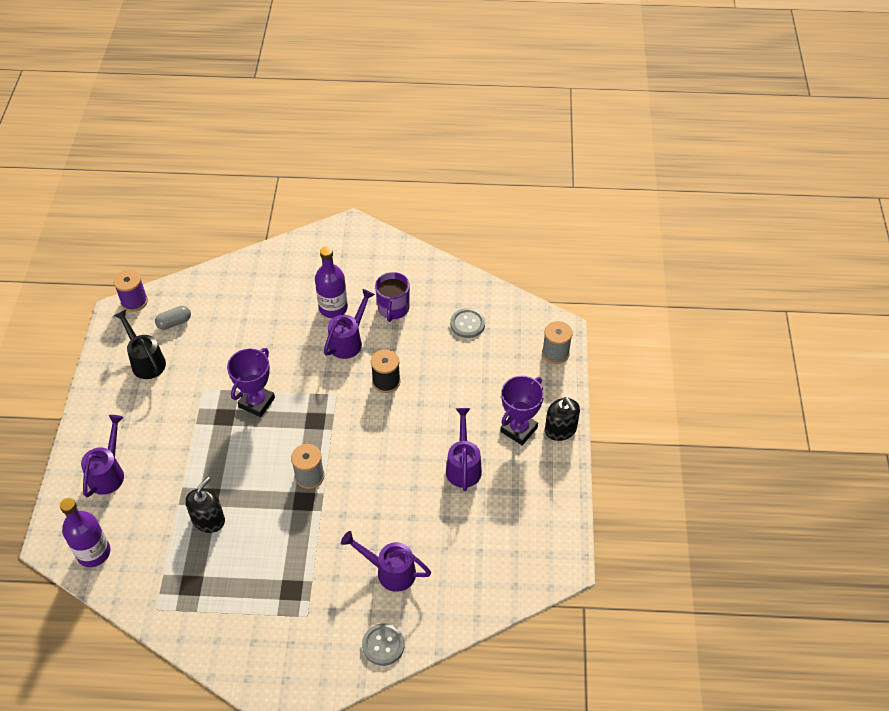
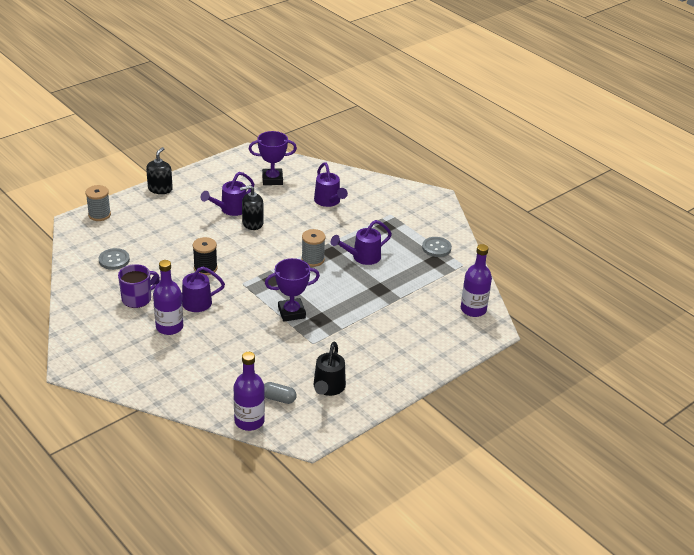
camera: 135 degrees left, 15 degrees down
(108, 473) = (424, 341): purple watering can -> purple watering can (362, 257)
(134, 301) = (287, 436): purple spool -> none
(175, 290) = (249, 421): none -> purple bottle
(208, 520) = (392, 280): black soap dispenser -> black soap dispenser (252, 223)
(383, 645) = (369, 184): grey button -> grey button (436, 248)
(519, 429) = (179, 202): purple trophy -> purple trophy (272, 179)

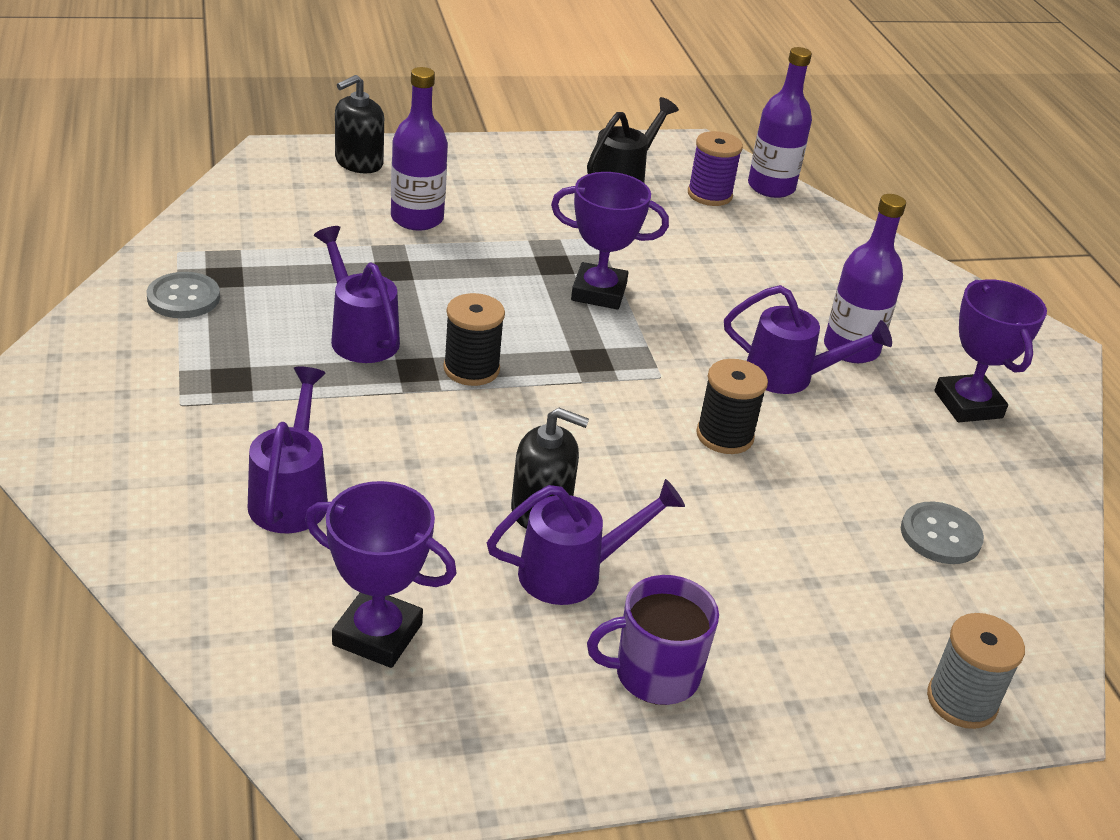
camera: 155 degrees left, 0 degrees up
(111, 318) = (968, 404): none -> purple trophy
(137, 299) = (903, 423): purple mug -> purple mug (655, 674)
(160, 189) = (746, 736): black soap dispenser -> black soap dispenser (359, 162)
(278, 398) = (709, 195): grey capsule -> purple spool
(312, 259) = (471, 369): grey spool -> black spool
(362, 257) = (360, 336): purple watering can -> purple watering can turned 120 degrees counterclockwise
(473, 309) = (266, 187): purple bottle -> purple bottle (417, 218)

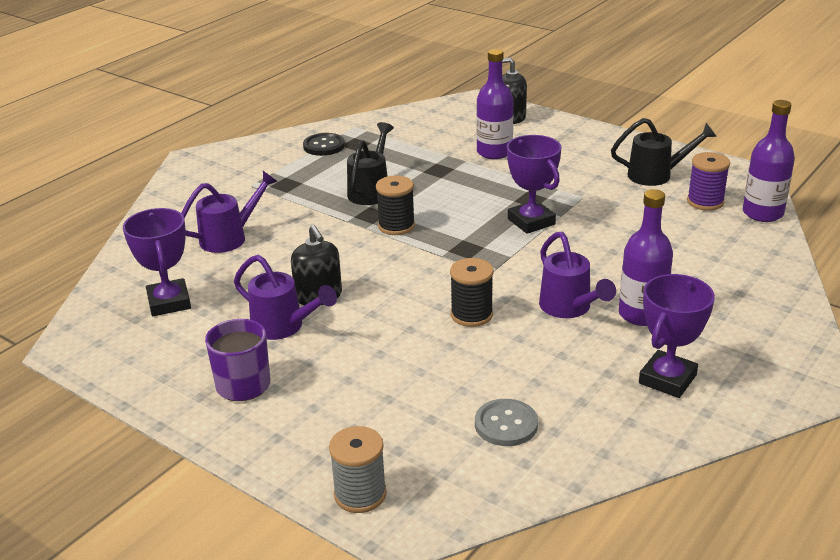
camera: 55 degrees right, 5 degrees down
(183, 298) = (324, 146): grey button -> black button
(360, 336) = (371, 191): purple watering can -> black watering can

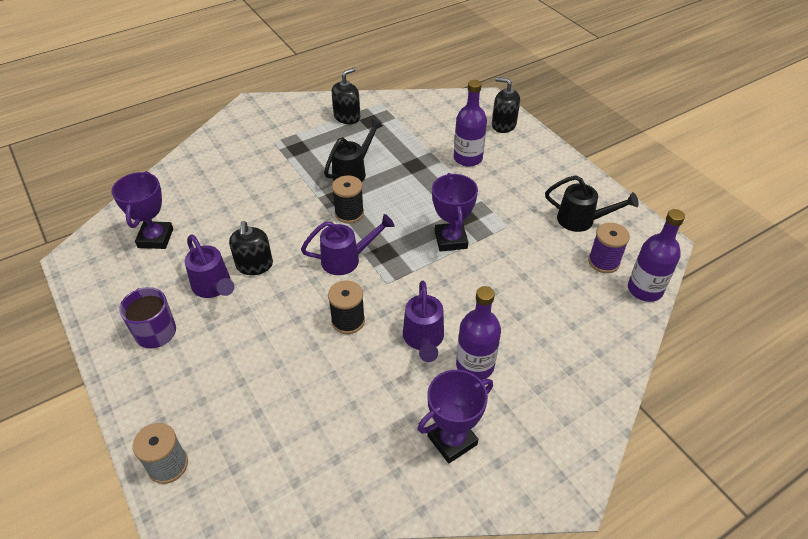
camera: 20 degrees right, 15 degrees up
(229, 238) = (229, 189): purple watering can -> purple watering can (346, 259)
(324, 146) = (347, 117): black button -> black soap dispenser
(506, 424) = (305, 439): grey button -> none

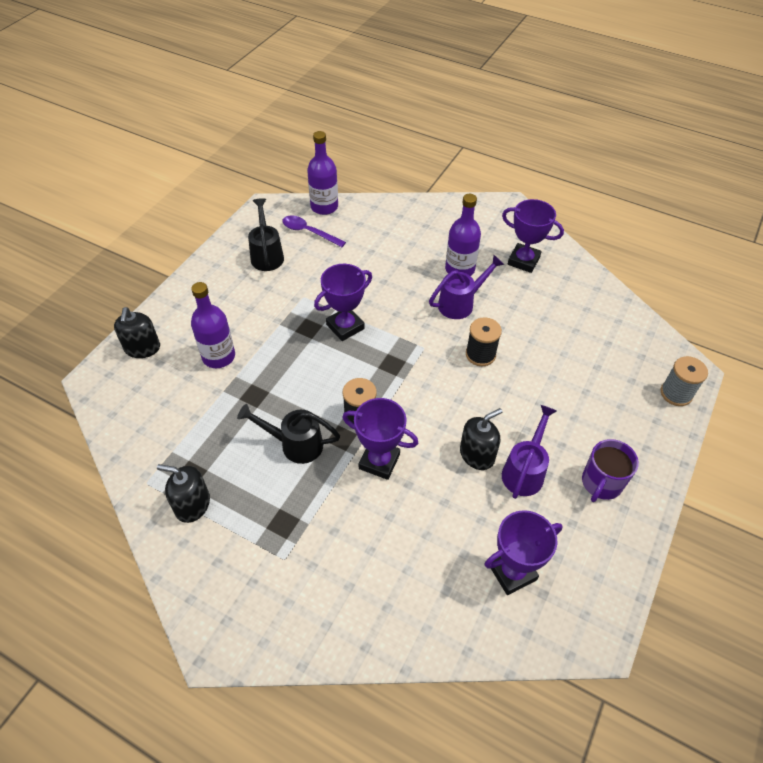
camera: 120 degrees left, 5 degrees up
(300, 208) = (379, 461): none -> purple trophy
(346, 259) = (419, 388): purple watering can -> none
(603, 262) = (309, 232): purple spool -> purple spoon

